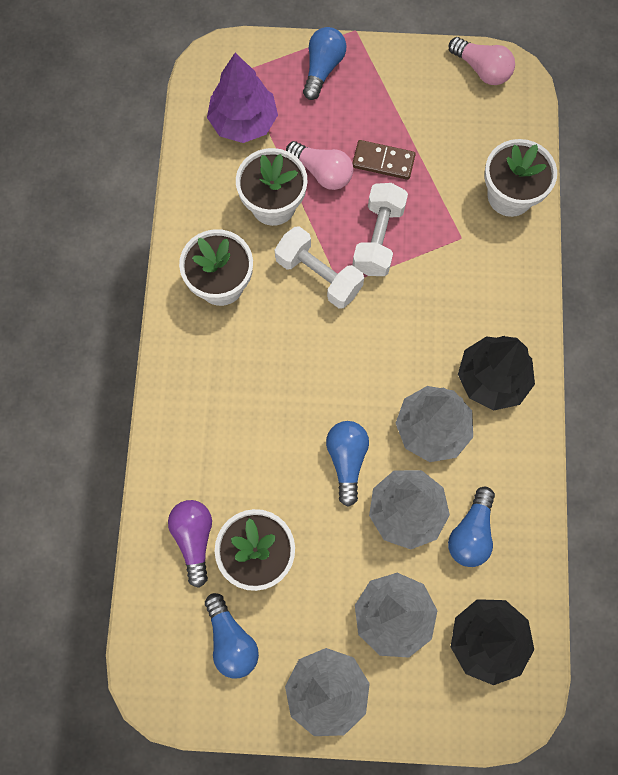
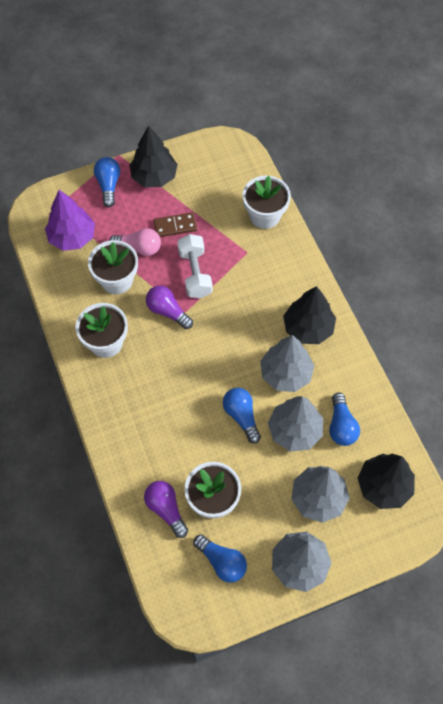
camera: 25 degrees left, 10 degrees down
(318, 275) = (167, 311): white dumbbell -> purple light bulb
(388, 80) = (154, 176): none -> black tree
(482, 69) = (210, 148): pink light bulb -> none

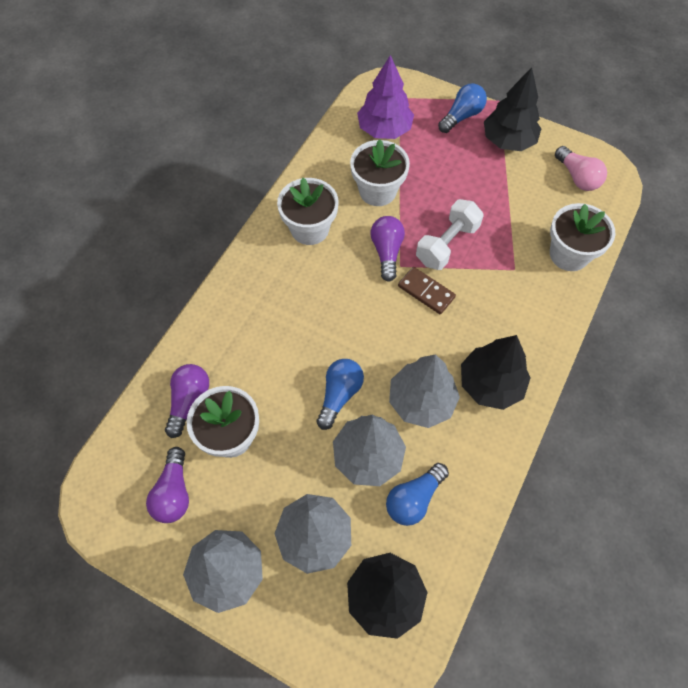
camera: 50 degrees right, 0 degrees up
(139, 248) = (426, 183): pink light bulb -> pink light bulb (577, 177)
(175, 226) = (477, 193): brown domino -> brown domino (426, 292)
(222, 562) = (174, 492): blue light bulb -> purple light bulb

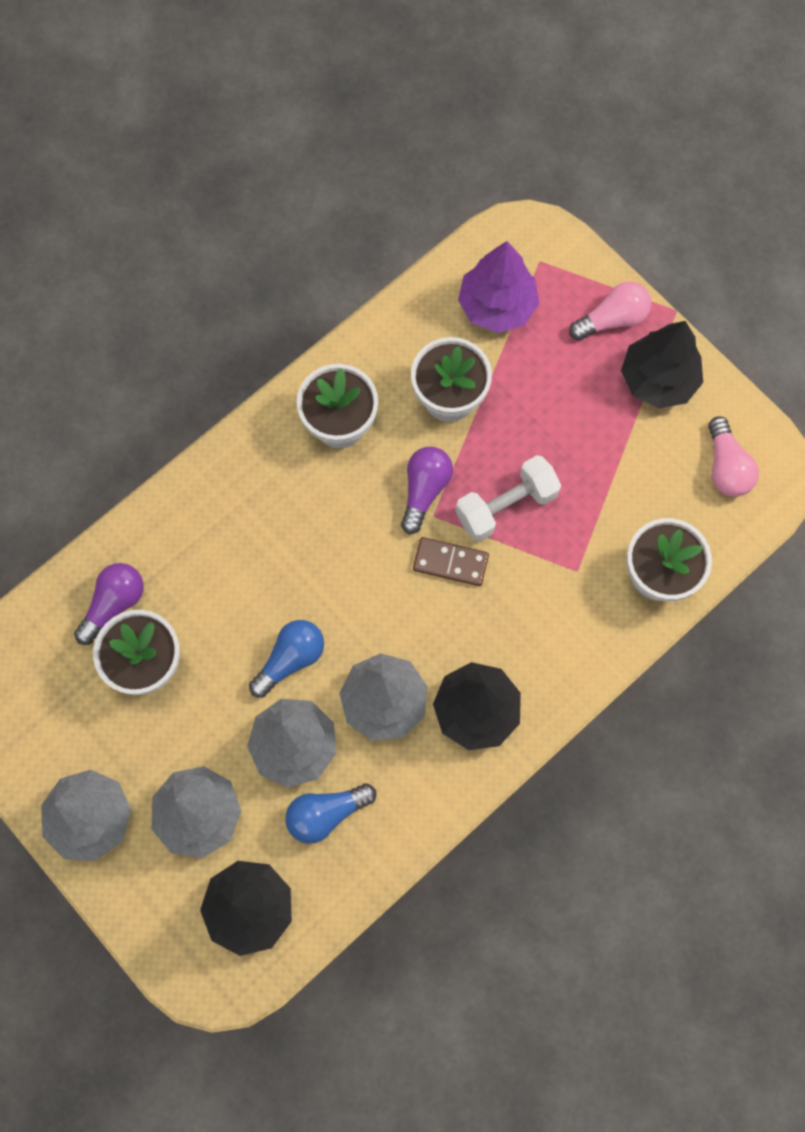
camera: 20 degrees right, 10 degrees up
(174, 492) = (62, 708): purple light bulb -> none
(426, 292) = (450, 563): brown domino -> brown domino turned 45 degrees counterclockwise
(462, 116) = (612, 319): blue light bulb -> pink light bulb

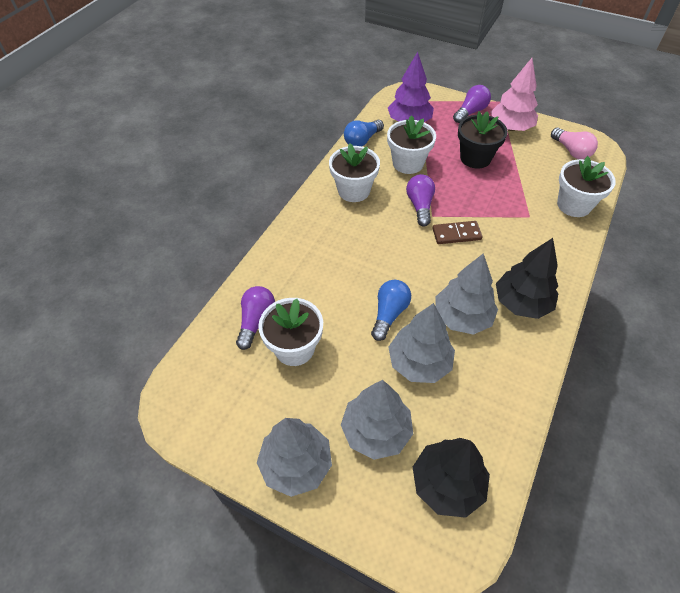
camera: 20 degrees left, 20 degrees down
(326, 813) = (465, 397): blue light bulb -> blue light bulb (362, 140)
(506, 506) = (470, 199): white dumbbell -> none
(561, 425) = (475, 158): none -> black flower pot
(612, 319) = (471, 112): pink light bulb -> purple light bulb
(658, 379) = (510, 127): black tree -> pink tree

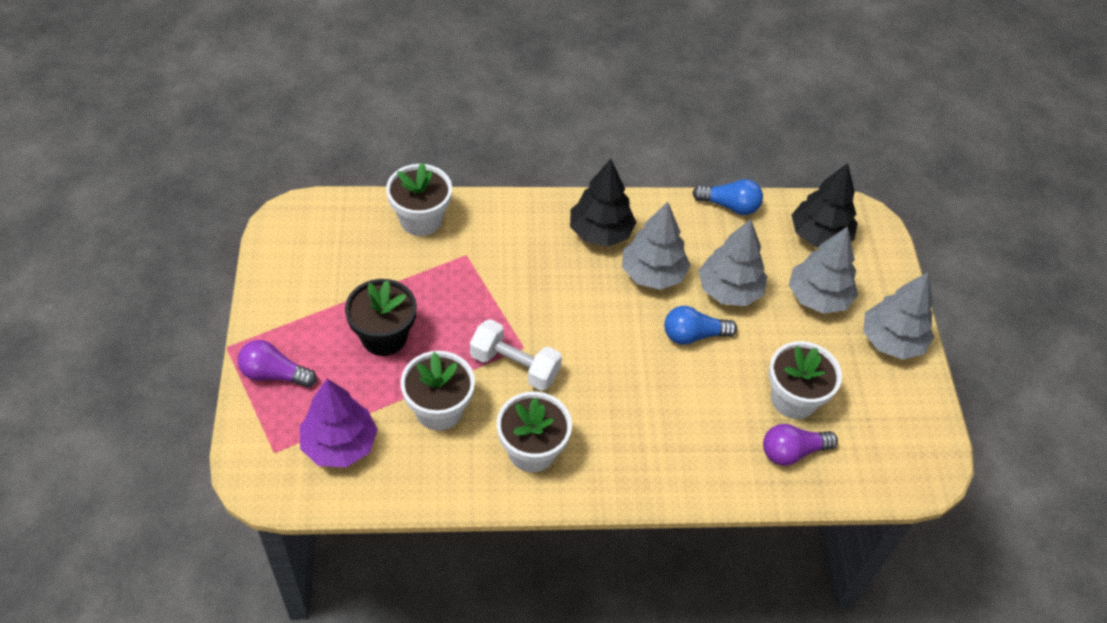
camera: 125 degrees left, 0 degrees up
(362, 140) = (419, 488): blue light bulb -> blue light bulb (730, 206)
(420, 206) = (515, 366): purple light bulb -> white dumbbell
(456, 234) = (540, 314): brown domino -> none
(510, 127) = (291, 316): pink tree -> none
(571, 151) = (313, 240): pink light bulb -> none

